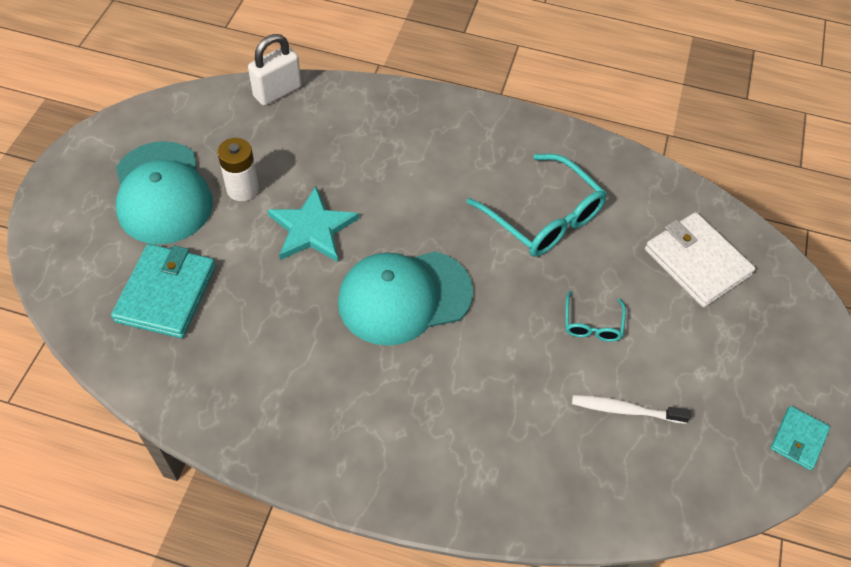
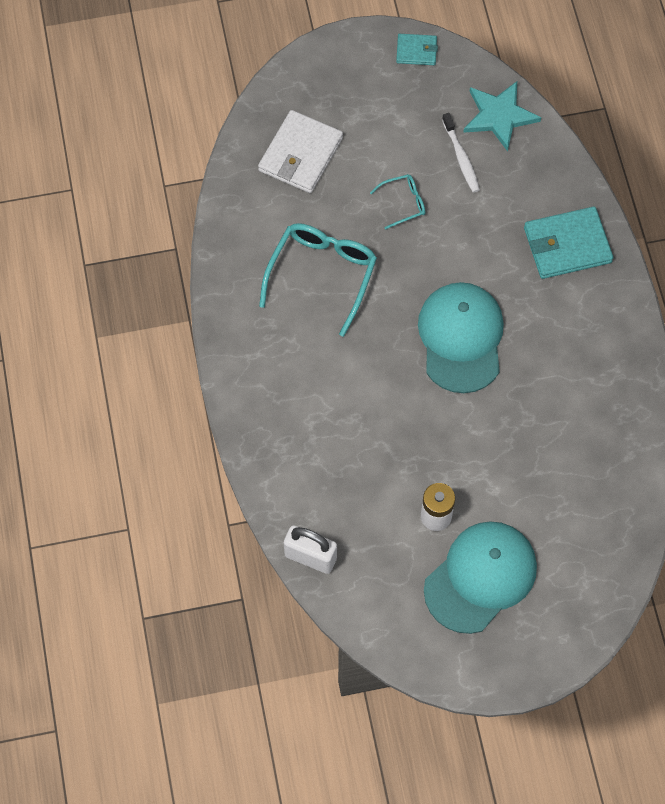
camera: 115 degrees left, 10 degrees up
(166, 293) = (568, 508): turquoise wallet -> turquoise wallet (567, 245)
(312, 229) = (441, 438): turquoise star -> turquoise star (499, 116)
(404, 297) = (461, 338): turquoise cap -> turquoise cap turned 135 degrees counterclockwise

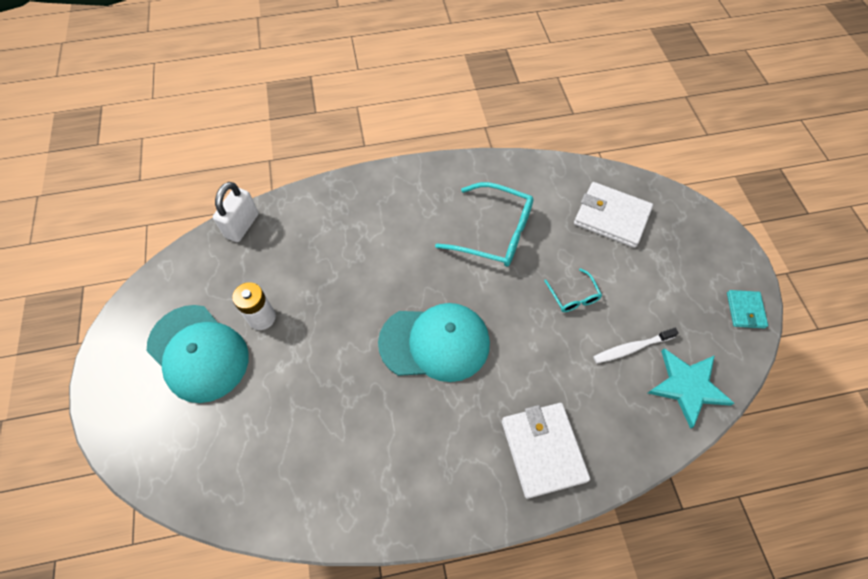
camera: 90 degrees right, 5 degrees down
(567, 245) = (543, 450): turquoise wallet -> white wallet

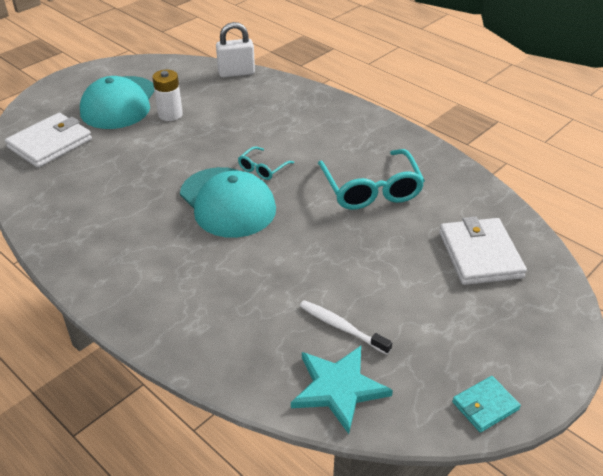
camera: 55 degrees right, 20 degrees down
(543, 450) = (180, 307): white wallet -> white wallet (50, 143)
(573, 296) = (358, 264): turquoise glasses -> turquoise glasses (263, 168)

